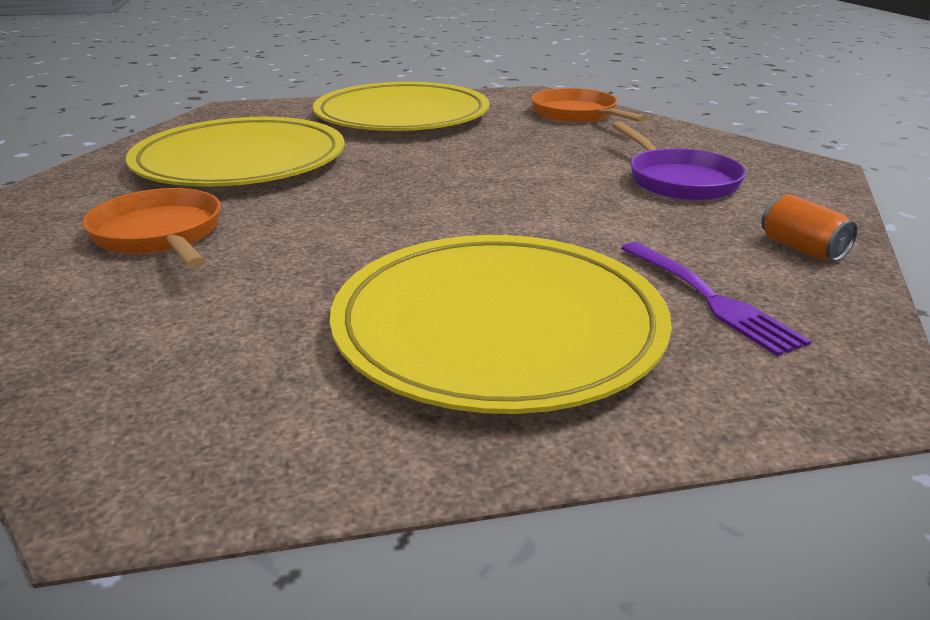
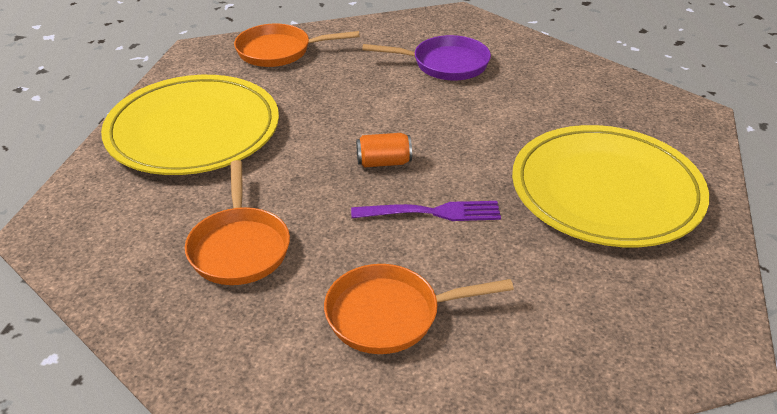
camera: 65 degrees left, 10 degrees up
(241, 162) = (239, 247): yellow plate -> orange pan
(710, 299) = (603, 116): purple fork -> purple fork (433, 212)
(801, 249) = (562, 68): orange can -> orange can (384, 162)

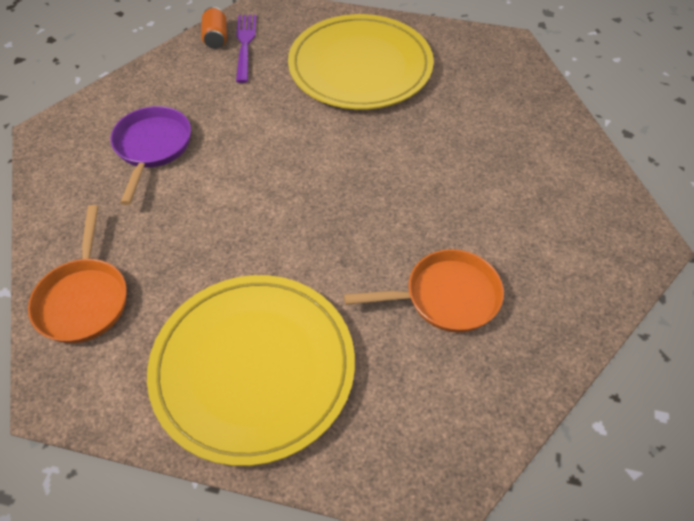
camera: 90 degrees left, 15 degrees up
(384, 162) = (320, 196): orange can -> orange can (216, 38)
(390, 314) = (507, 192): orange pan -> none
(433, 212) = (390, 164): purple fork -> purple fork (245, 44)

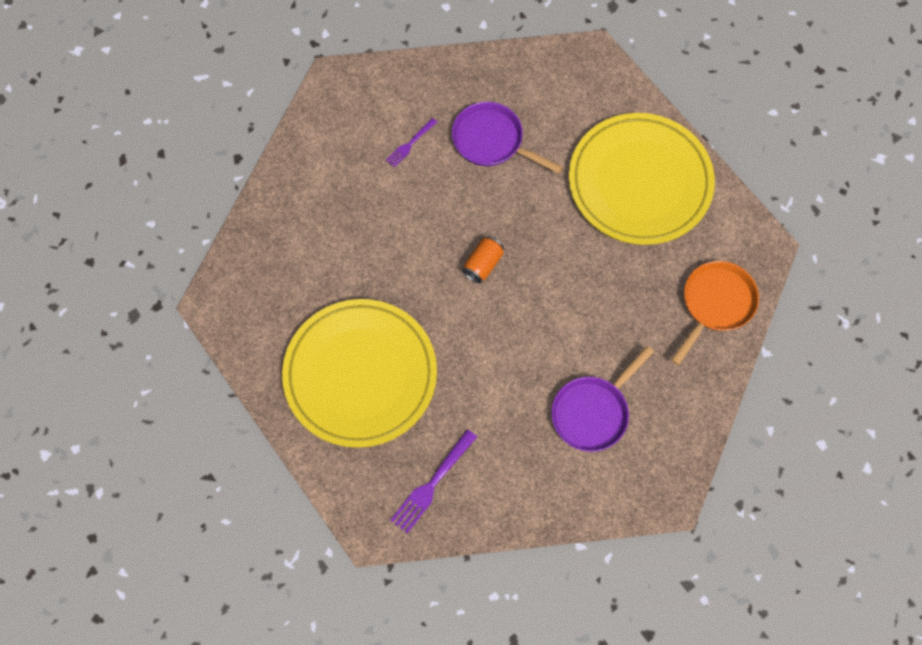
camera: 140 degrees left, 15 degrees up
(216, 38) = (450, 515): orange can -> orange can (483, 264)
(446, 297) = (492, 141): orange pan -> purple pan
(514, 238) = (410, 144): none -> purple fork

